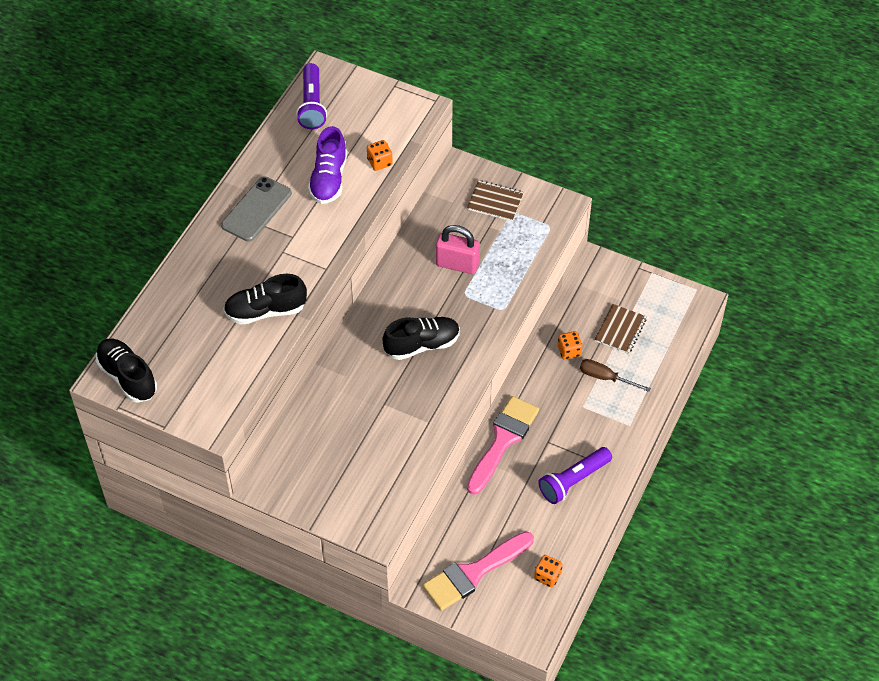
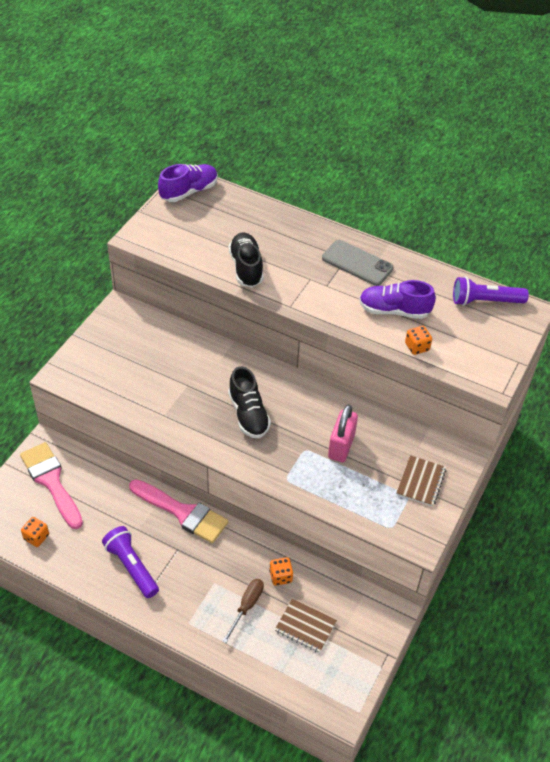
camera: 90 degrees right, 5 degrees down
(127, 377) = (189, 191): black shoe -> purple shoe

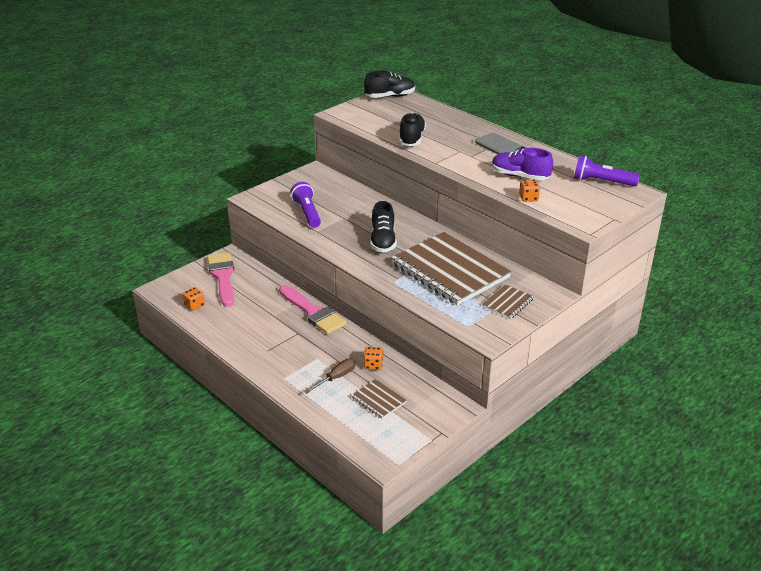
camera: 20 degrees right, 15 degrees down
(131, 567) = (257, 336): purple flashlight -> purple flashlight (307, 213)
(189, 191) = (390, 96): purple shoe -> black shoe
(341, 446) = (449, 271): pink padlock -> brown notebook

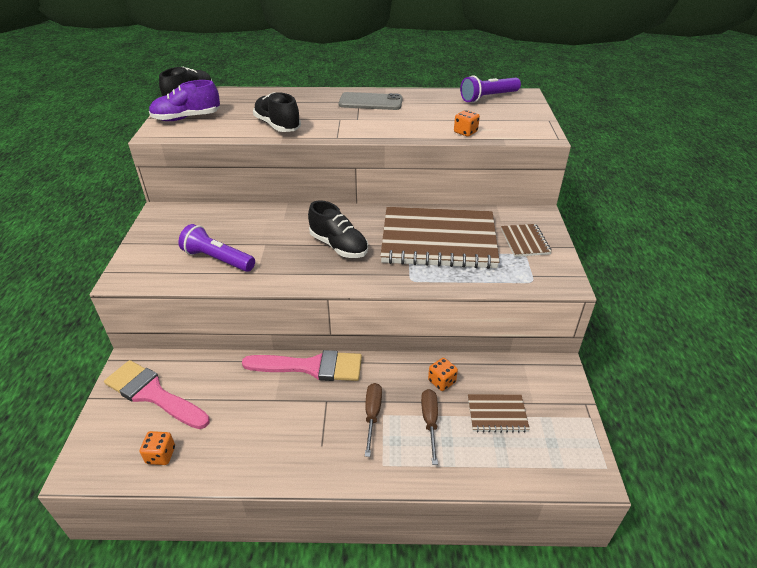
camera: 45 degrees left, 5 degrees up
(311, 354) = (372, 415): none -> brown screwdriver
(520, 176) = (426, 118): purple shoe -> purple shoe (187, 118)

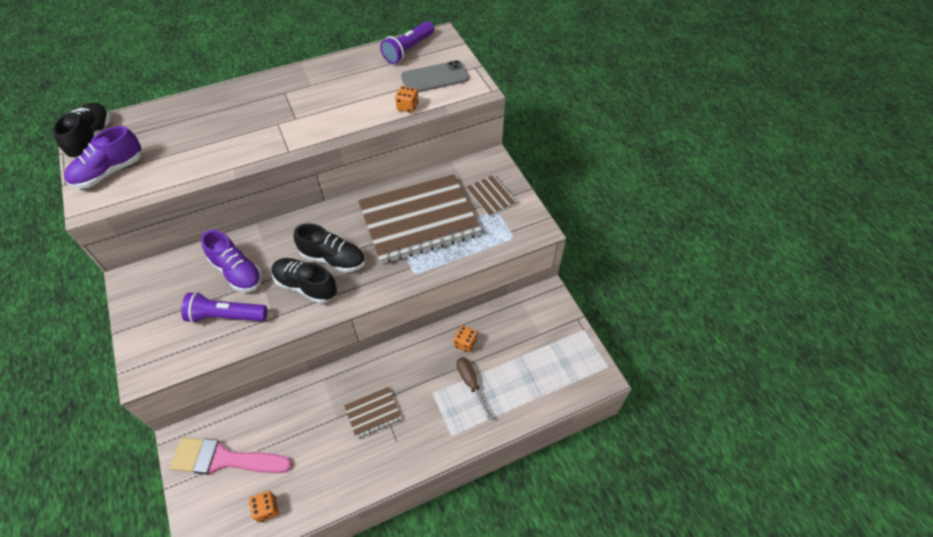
camera: 25 degrees left, 15 degrees up
(248, 231) = (237, 272): none -> purple shoe
(277, 126) = (218, 153): black shoe -> black shoe (306, 286)
(311, 367) = (352, 374): pink brush -> none
(370, 102) = (296, 89): grey phone -> grey phone (434, 77)
(372, 415) = (424, 397): brown screwdriver -> none
(497, 414) = (518, 355): brown notebook -> brown notebook (373, 413)

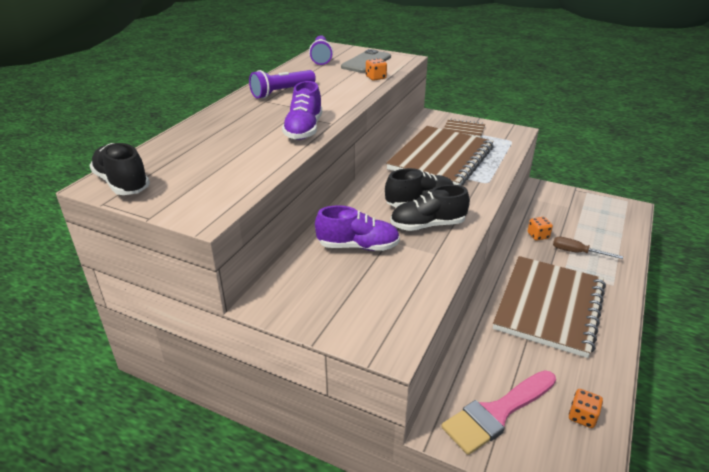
camera: 40 degrees left, 20 degrees down
(109, 172) = (186, 192): purple shoe -> purple shoe (304, 130)
(226, 316) = (397, 274): purple flashlight -> purple flashlight (282, 92)
(373, 413) = (549, 306): brown notebook -> brown notebook, size x2.33

